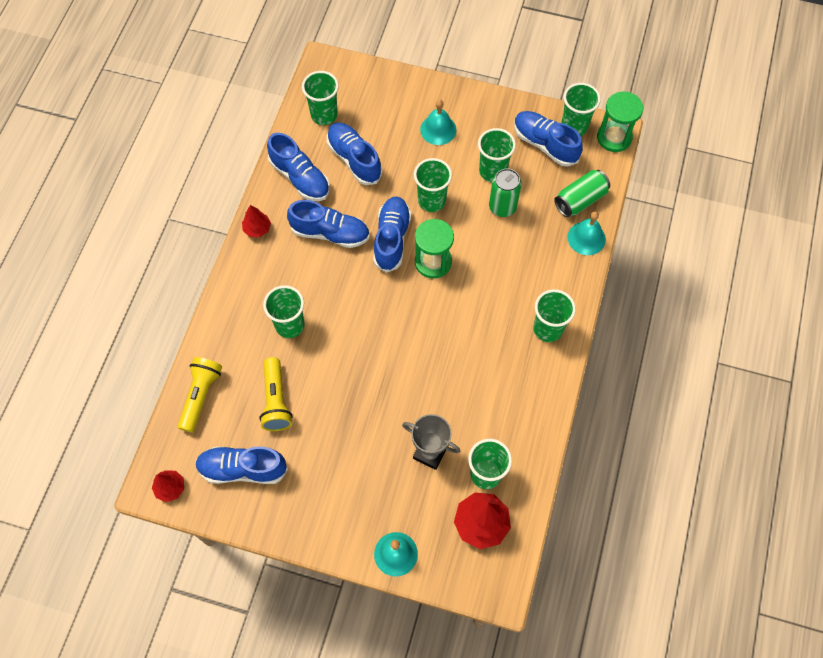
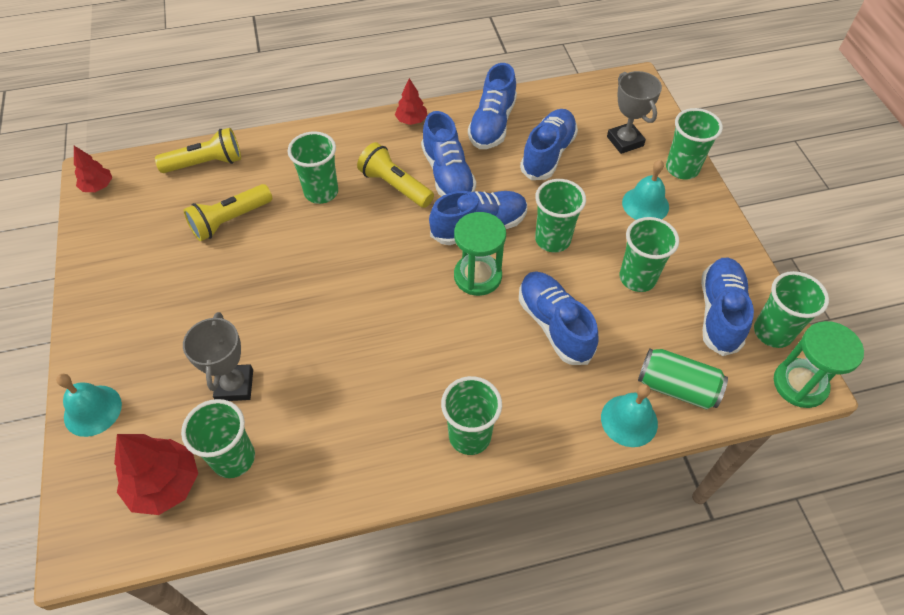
camera: 60 degrees right, 10 degrees down
(243, 469) = (141, 230): blue shoe -> blue shoe (554, 325)
(317, 272) = (395, 186): none -> yellow flashlight
(324, 115) = (578, 109): green cup -> green cup (682, 169)
(375, 106) = (625, 141): none -> grey trophy
(502, 207) = (599, 309): green can -> none

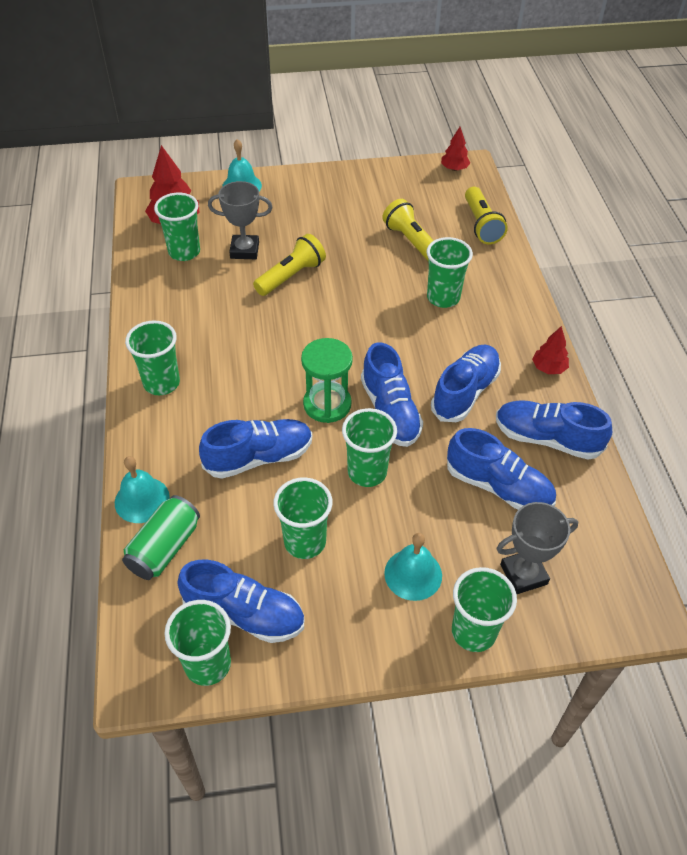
camera: 95 degrees right, 5 degrees down
(395, 186) = (450, 350): yellow flashlight -> yellow flashlight (291, 276)
(448, 175) = (465, 392): blue shoe -> blue shoe turned 135 degrees clockwise
(800, 384) = (136, 671): green hourglass -> none

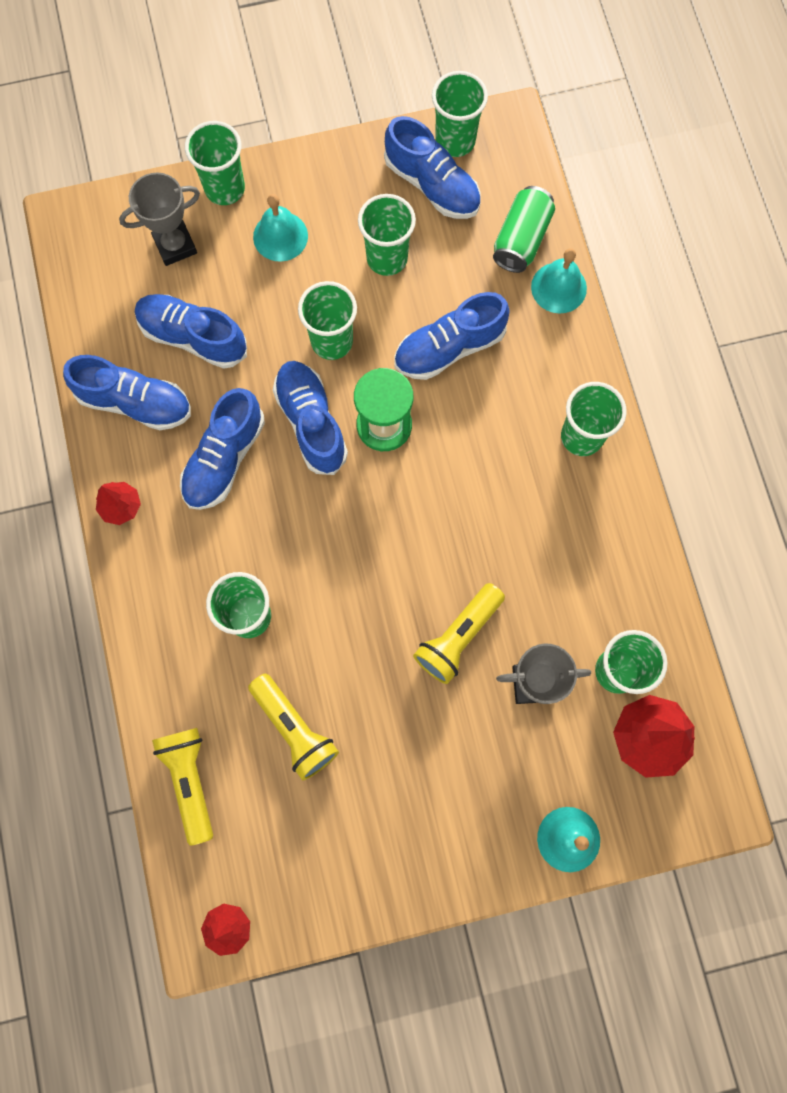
camera: 175 degrees right, 25 degrees up
(244, 614) = (432, 185): blue shoe -> blue shoe turned 150 degrees counterclockwise

